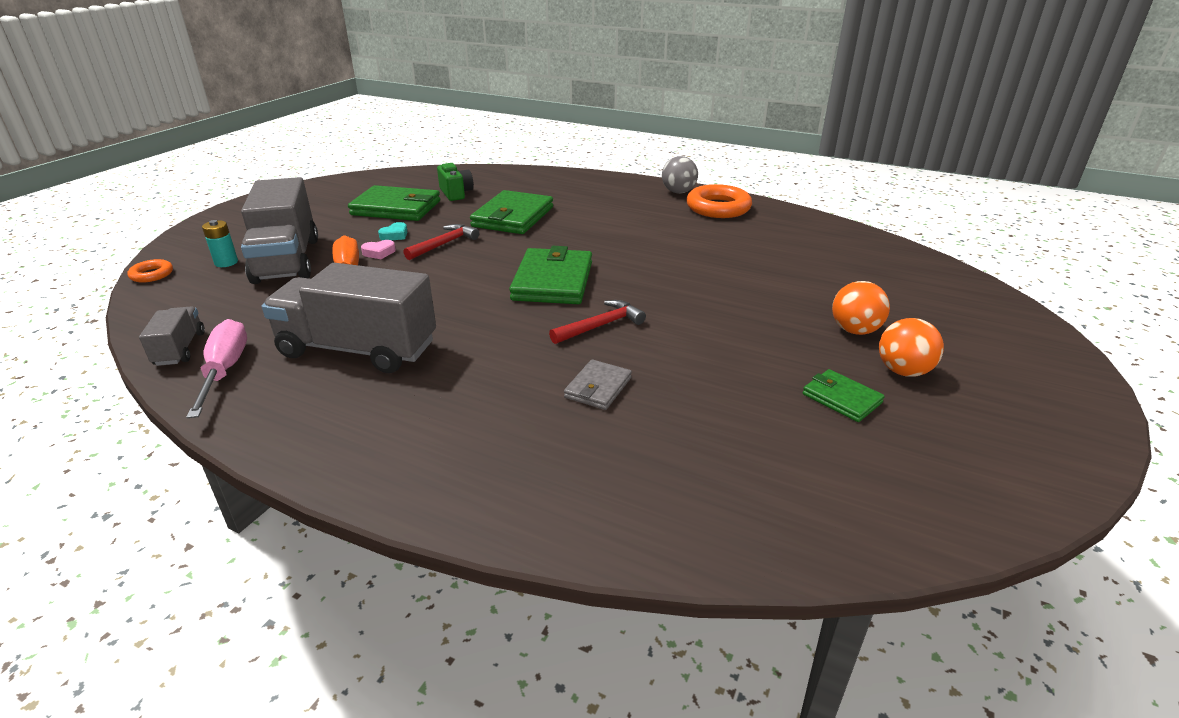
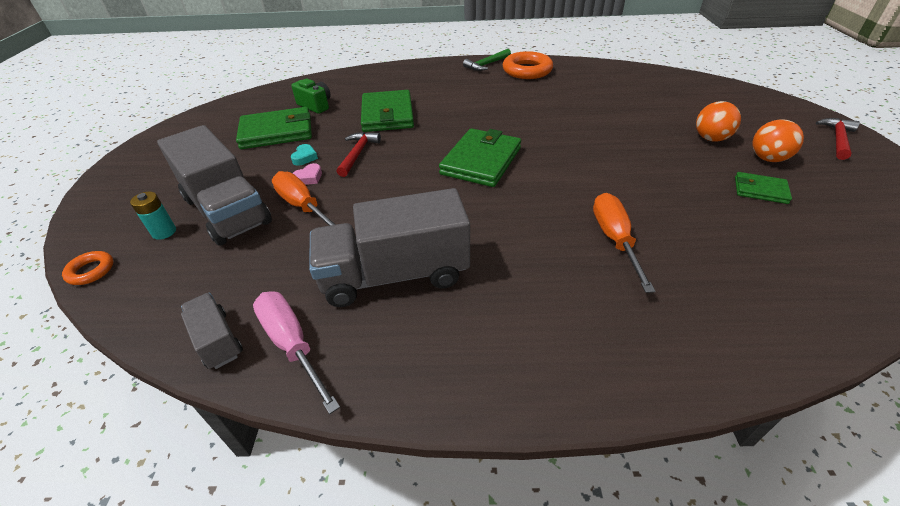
camera: 25 degrees left, 10 degrees up
(553, 281) = (481, 161): green wallet -> green wallet turned 45 degrees clockwise
(598, 388) = (614, 238): grey wallet -> orange screwdriver
(600, 326) = (557, 187): red hammer -> red hammer (837, 139)
(678, 192) = (486, 64): grey ball -> green hammer

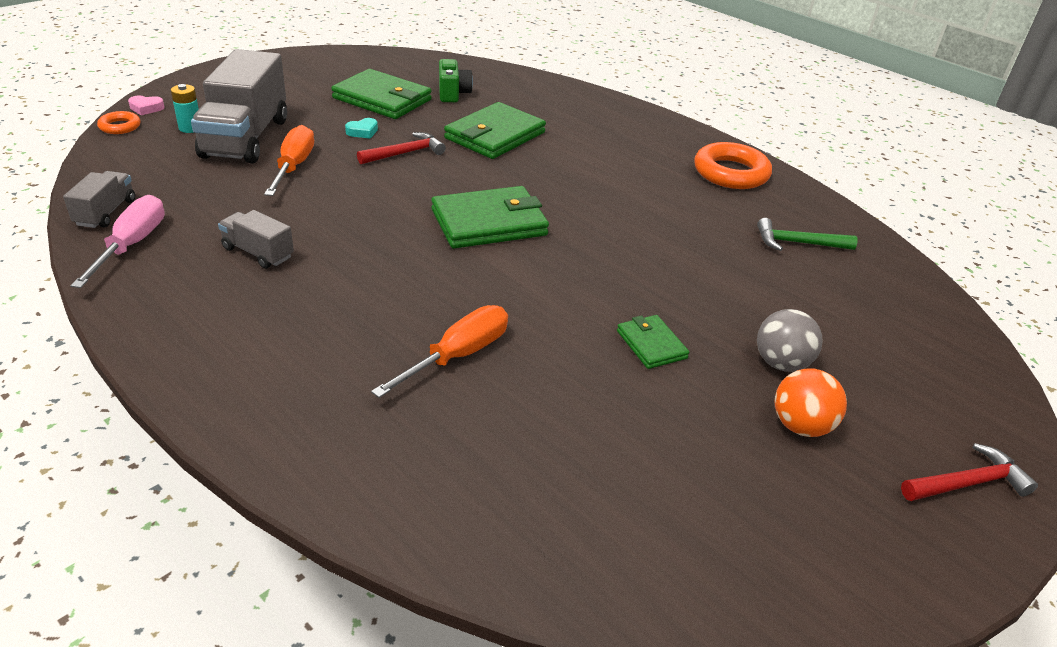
camera: 40 degrees right, 5 degrees down
(309, 178) = (336, 149): pink heart -> pink heart (146, 108)
(395, 275) = (258, 253): grey truck -> grey truck, size x0.48
(486, 64) = (698, 142): green hammer -> green hammer (798, 243)
(710, 139) = (781, 363): orange ball -> grey ball
(760, 190) = (706, 438): green wallet -> green wallet (651, 344)

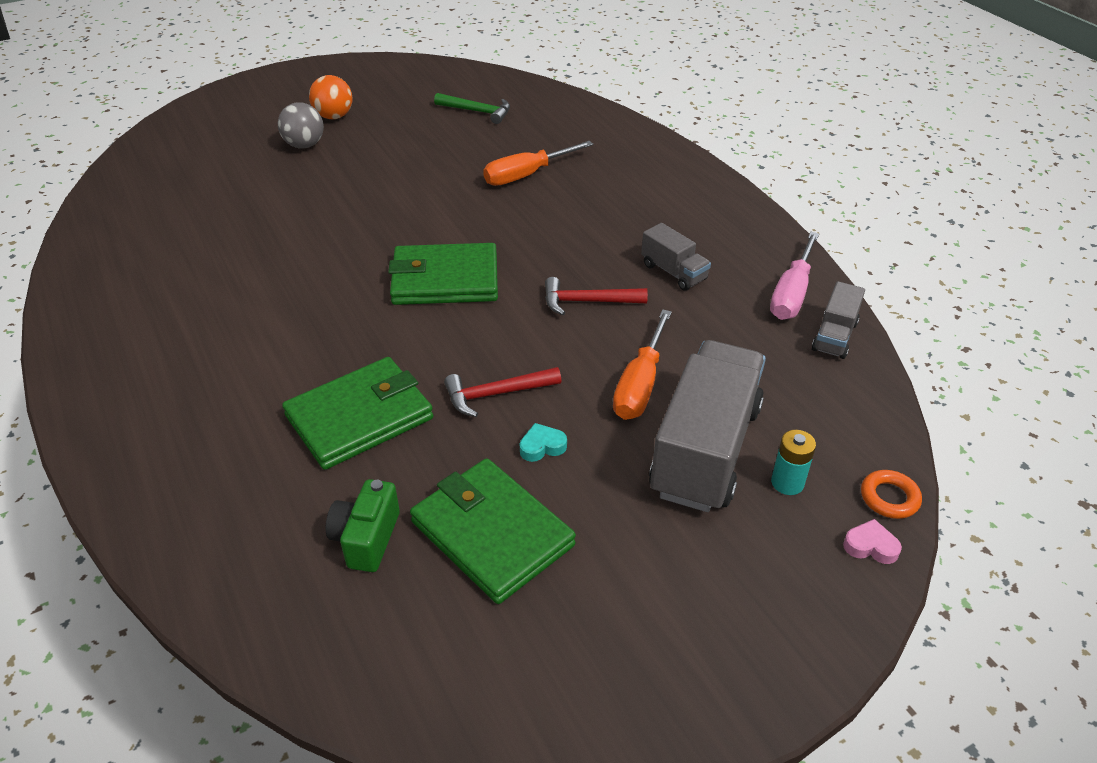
camera: 160 degrees left, 5 degrees up
(651, 344) = (383, 166): green wallet -> none
(731, 173) = (117, 315): orange ring -> none
(798, 243) = (164, 224): green hammer -> green hammer (477, 112)
(968, 483) = (273, 86): red hammer -> red hammer (587, 301)

